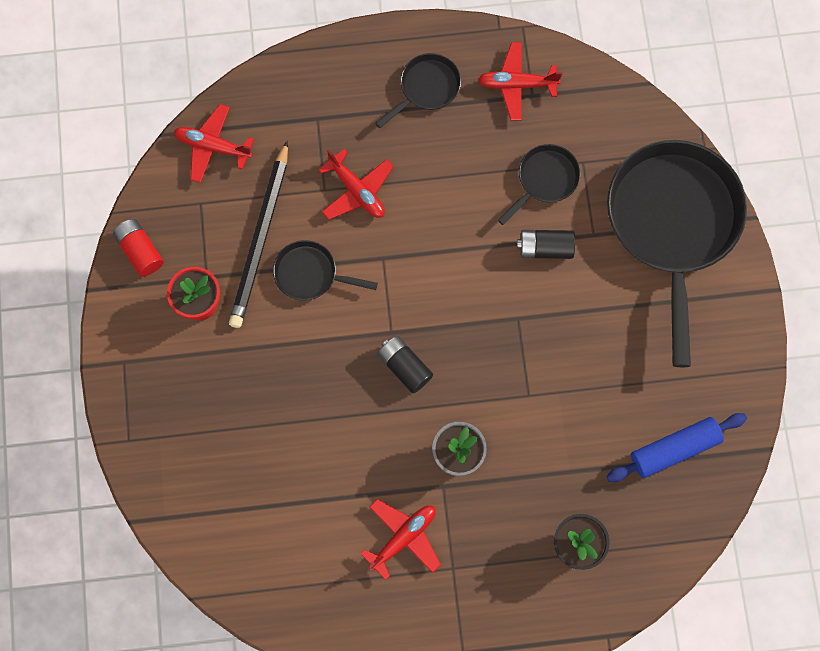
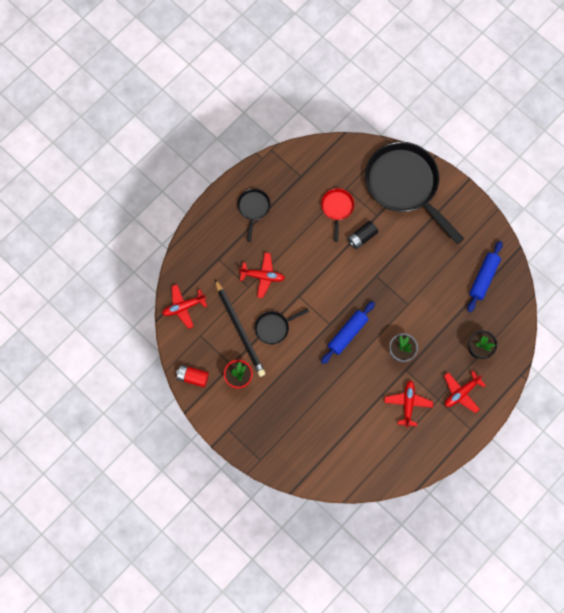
camera: 40 degrees left, 0 degrees up
(404, 367) = (347, 334): black battery -> blue rolling pin
(517, 84) = (290, 176): red plane -> red plane (461, 392)
(545, 180) = (337, 208): black pan -> red pan

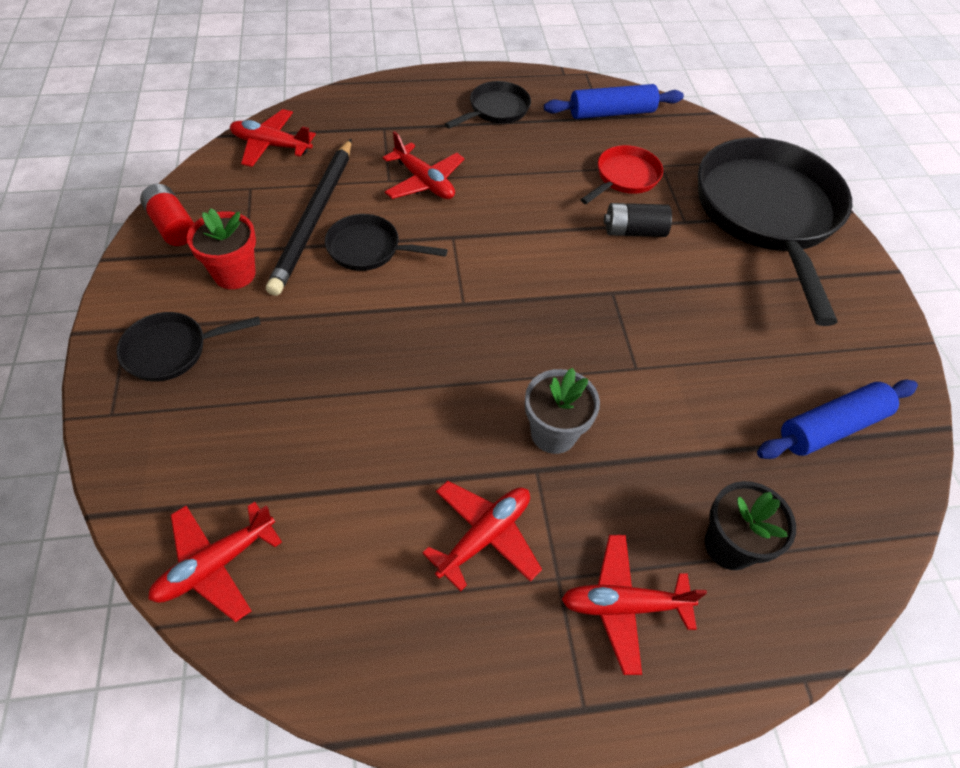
camera: 35 degrees right, 20 degrees down
(252, 424) = (172, 350): none -> black pan
(342, 474) = (216, 564): none -> red plane
(347, 334) = (481, 337): blue rolling pin -> blue rolling pin (611, 113)

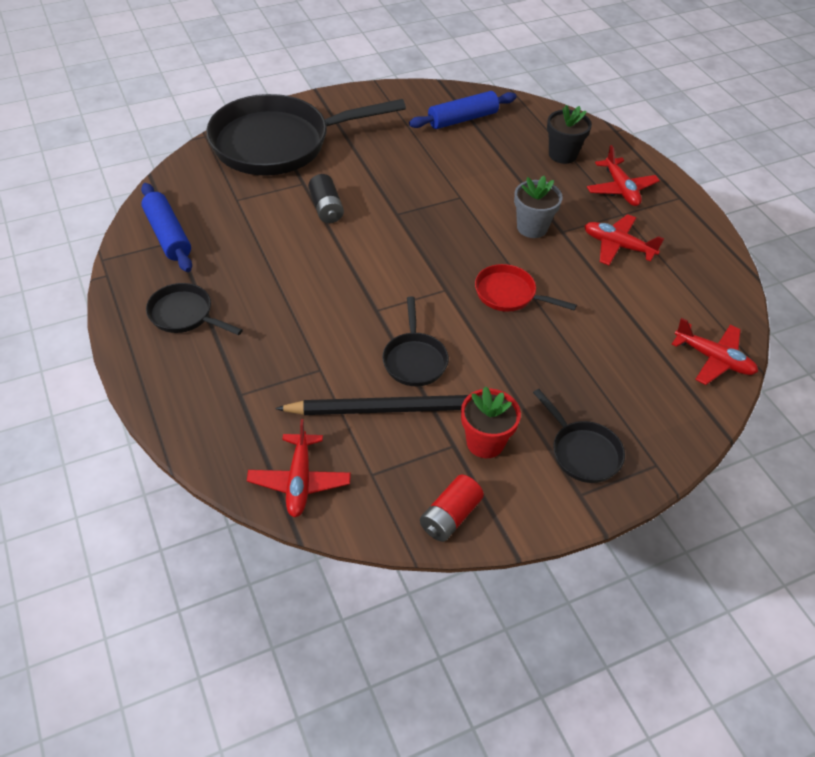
camera: 105 degrees left, 5 degrees down
(424, 182) = (313, 343): red plane -> none
(624, 177) = (261, 219): red pan -> red pan (509, 294)
(831, 427) = (462, 119): blue rolling pin -> blue rolling pin turned 75 degrees counterclockwise

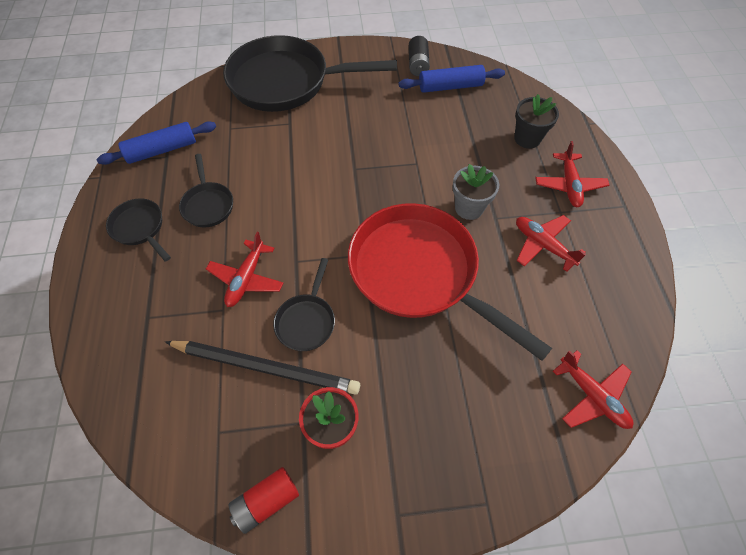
camera: 20 degrees right, 10 degrees up
(168, 235) = (162, 150): blue rolling pin -> blue rolling pin turned 75 degrees clockwise
(299, 481) = (155, 420): red plane -> red plane (246, 278)
(326, 208) = (297, 151): black battery -> black battery (418, 64)
(509, 294) = (419, 273): red pan -> red pan, size x2.23
(582, 452) = (419, 466): black pan -> black pan (208, 205)

